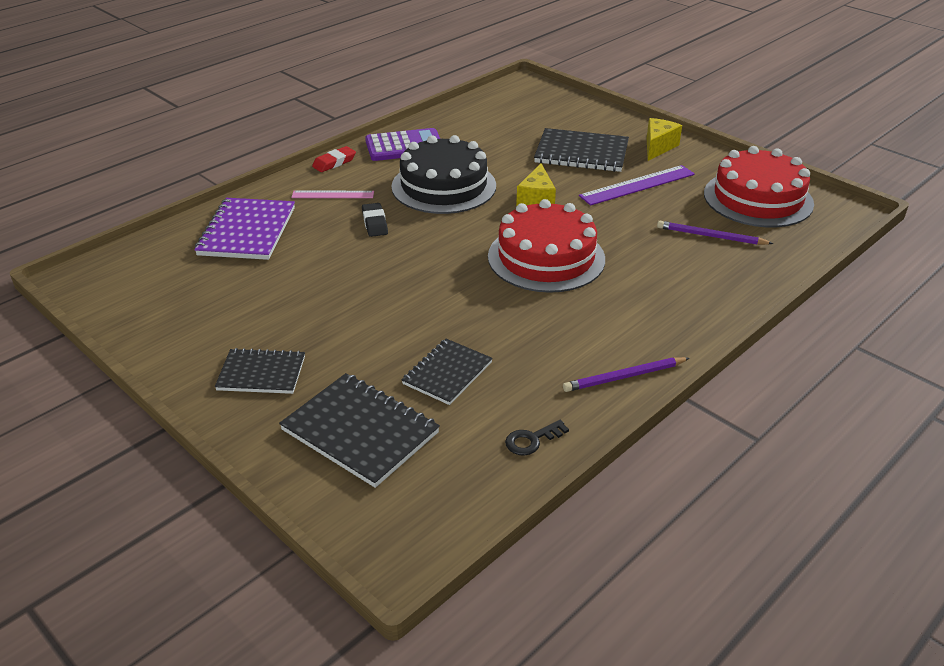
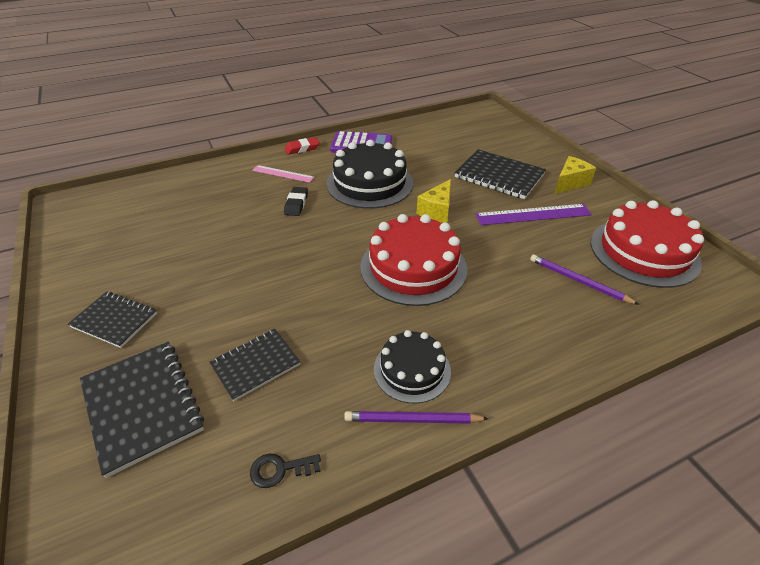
camera: 20 degrees right, 5 degrees up
(247, 231) = (201, 191): purple notebook -> none
(600, 341) = (412, 370): none -> black cake

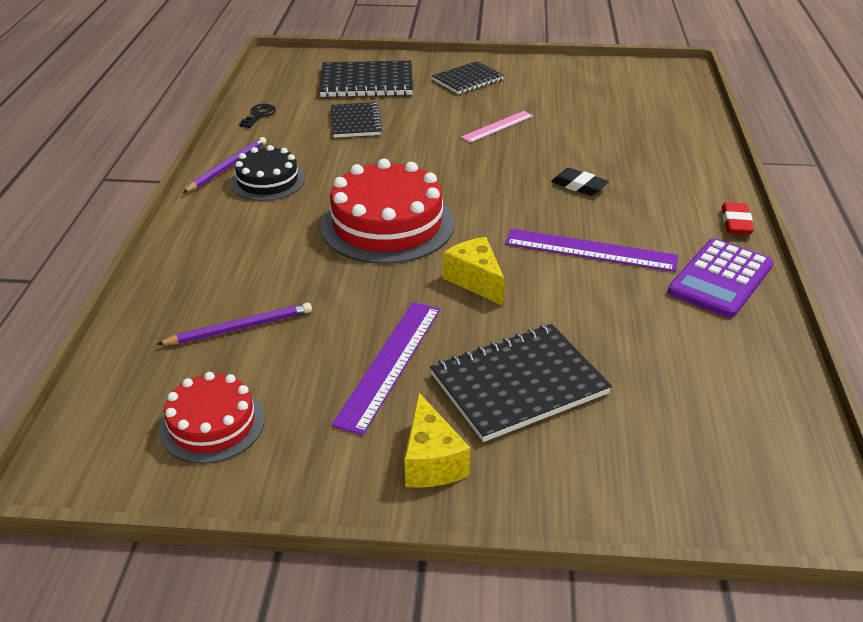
camera: 120 degrees right, 5 degrees down
(283, 174) = (664, 192): pink ruler -> pink ruler (497, 126)
(370, 183) = (590, 250): black cake -> purple ruler
(644, 252) = (212, 424): red cake -> red cake, size x0.59

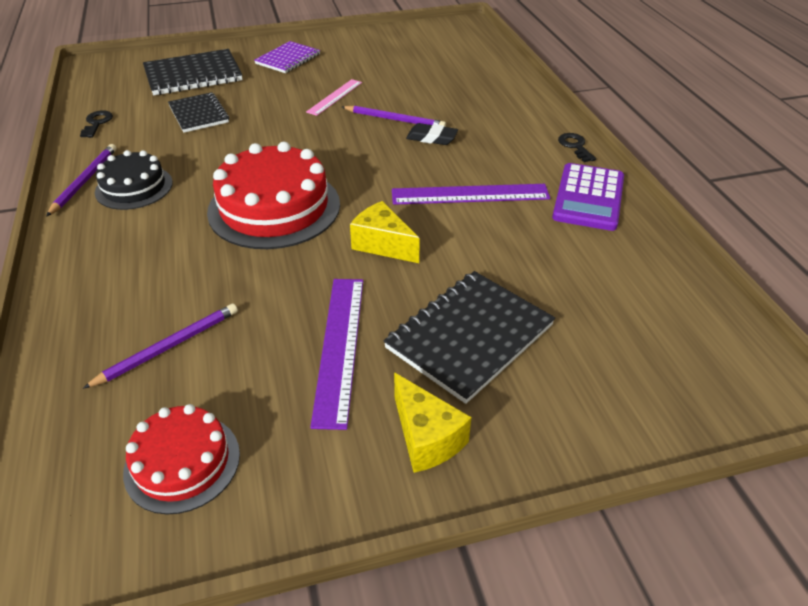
camera: 20 degrees left, 5 degrees up
(468, 80) = (288, 59): black notebook -> purple notebook
(549, 160) = (395, 119): none -> purple pencil
(736, 223) = (575, 146): red eraser -> black key

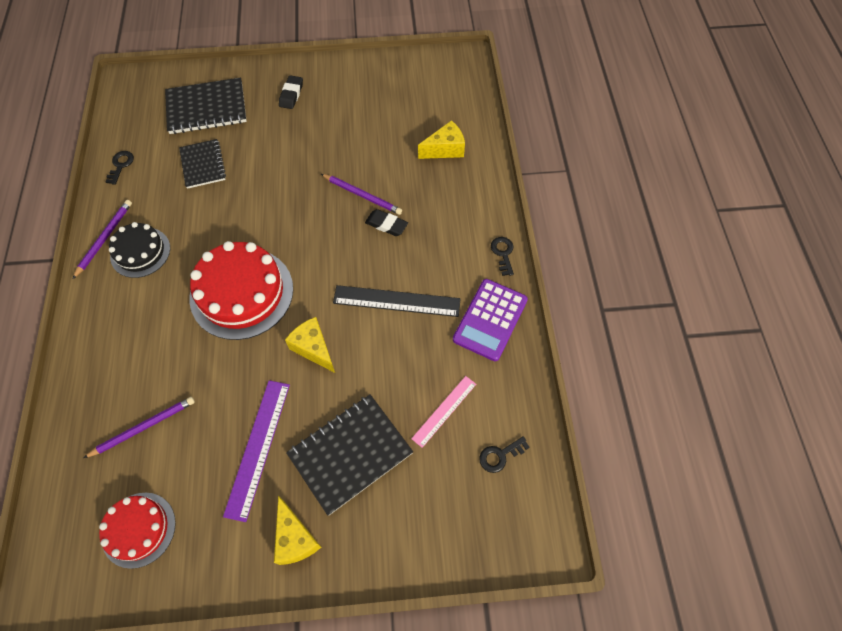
camera: 10 degrees right, 20 degrees up
(288, 59) = (291, 94): purple notebook -> black eraser
(335, 97) = (319, 156): pink ruler -> pink ruler (444, 411)
(470, 194) = (396, 301): purple ruler -> black ruler
(473, 81) = (445, 149): none -> yellow cheese
(666, 313) = (500, 455): none -> black key

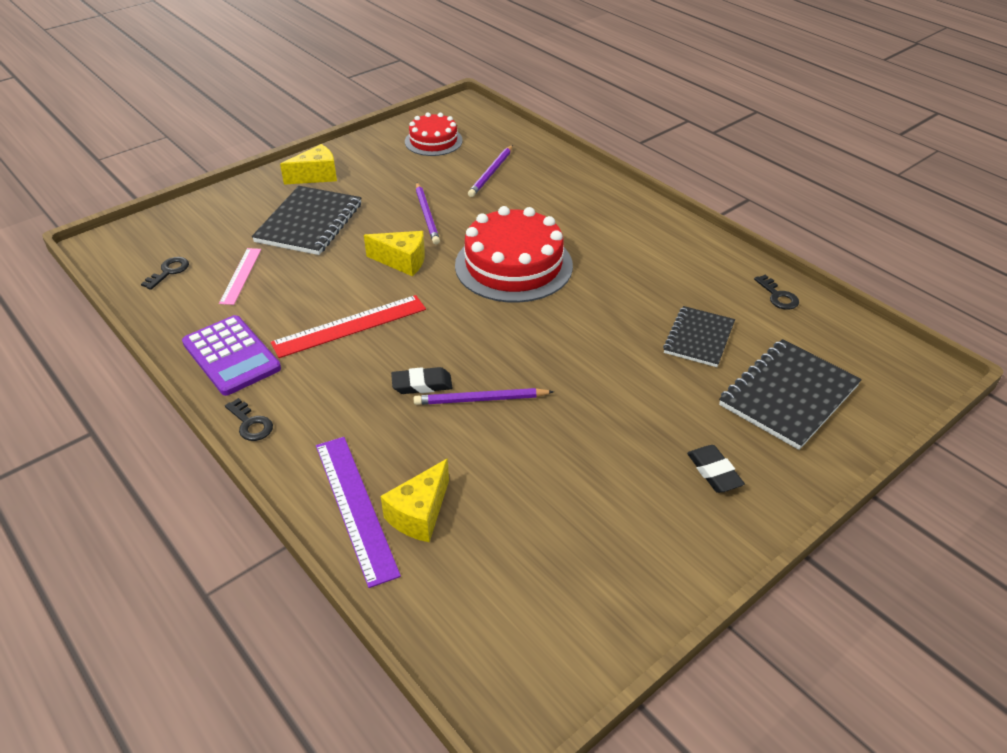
camera: 145 degrees right, 20 degrees down
(104, 238) = (693, 242): purple pencil -> purple pencil (427, 215)
(140, 252) = (646, 249): black cake -> none
(203, 165) = (699, 338): black notebook -> black notebook turned 75 degrees clockwise
(258, 448) = (389, 198): purple ruler -> purple ruler (355, 507)
(295, 538) = (316, 176): yellow cheese -> yellow cheese turned 120 degrees clockwise
(396, 301) = (350, 326): black ruler -> red ruler
(490, 320) = (231, 356): purple calculator -> purple calculator turned 150 degrees clockwise

